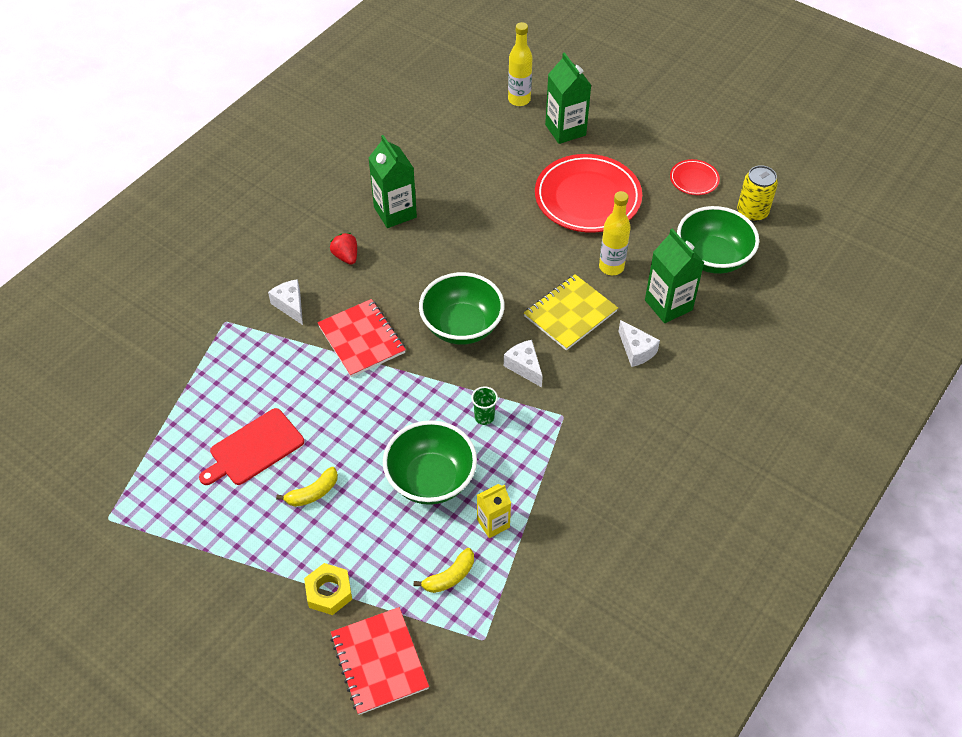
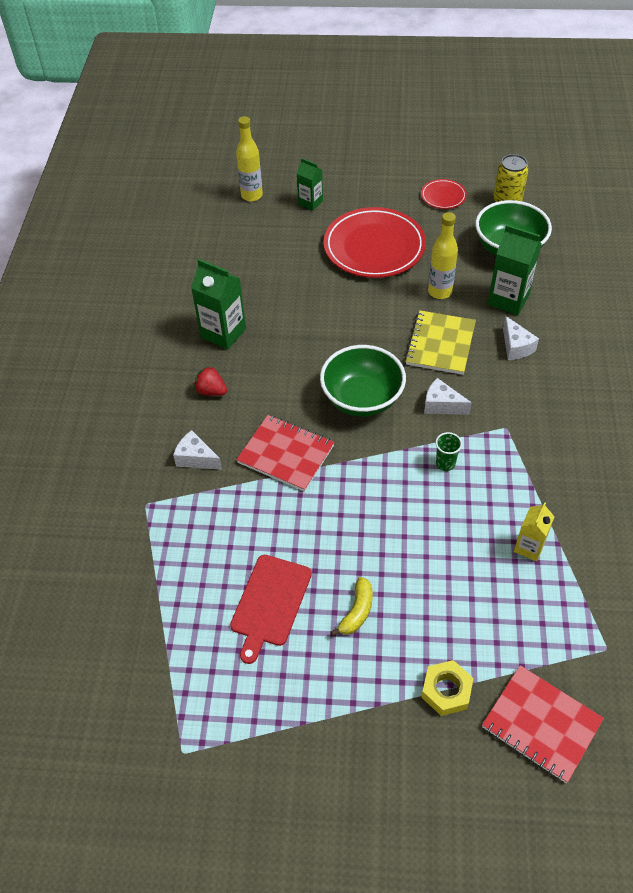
camera: 30 degrees left, 0 degrees up
(431, 479) = (447, 540): green bowl -> none
(449, 576) = (534, 613): yellow banana -> none
(565, 130) = (310, 203): green carton -> green carton, size x0.61
(636, 350) = (516, 347): white cheese -> white cheese turned 45 degrees clockwise

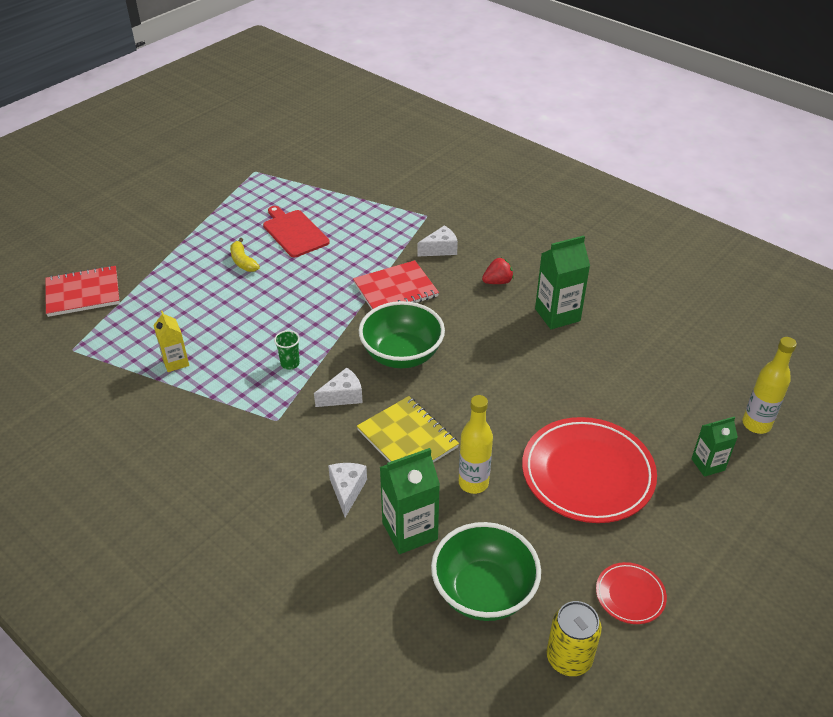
camera: 125 degrees right, 10 degrees down
(446, 690) = (152, 269): yellow nut -> none
(516, 347) = (347, 490): white cheese -> white cheese turned 75 degrees clockwise

